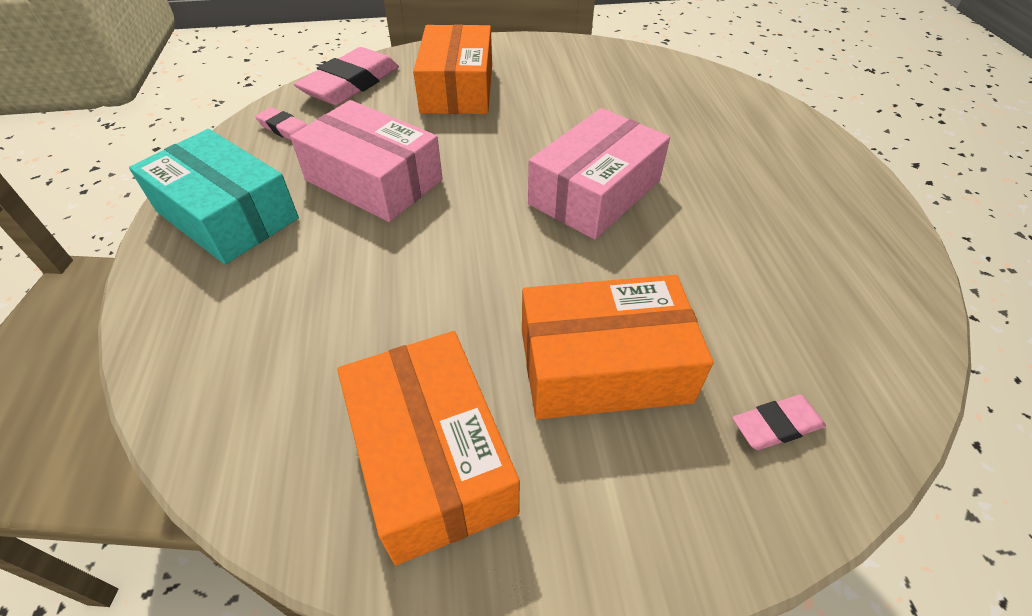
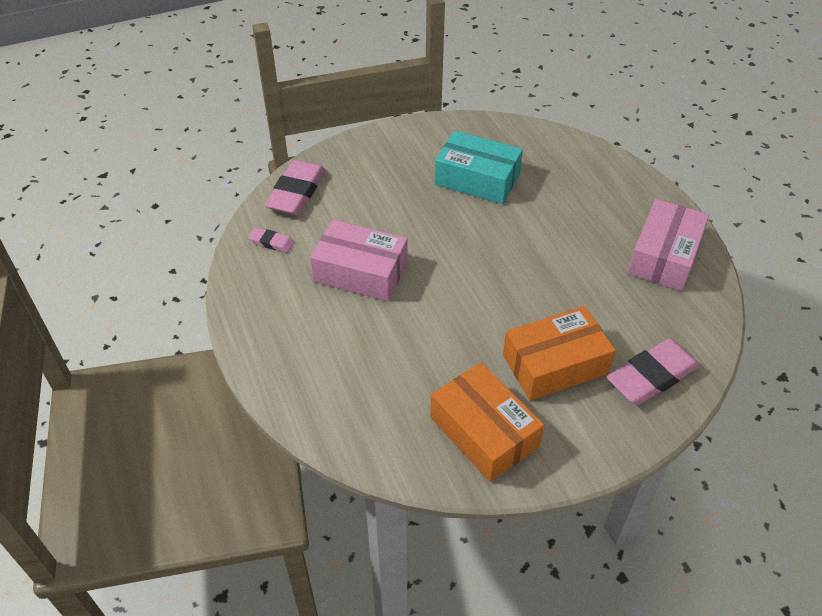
camera: 15 degrees left, 0 degrees up
(227, 215) = (276, 318): turquoise box -> turquoise box (477, 179)
(457, 88) = (380, 182): orange box -> none
(595, 192) = (511, 253): pink box -> pink box (664, 256)
(776, 425) = (652, 376): pink eraser -> pink eraser, size x2.01

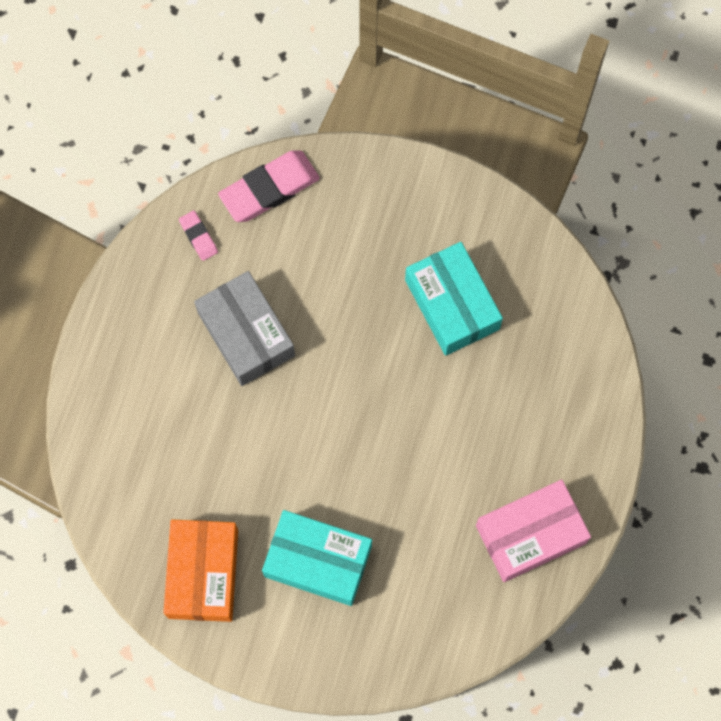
camera: 40 degrees right, 25 degrees up
(360, 272) = (246, 334): pink box -> grey box
(555, 364) = (318, 561): orange box -> turquoise box
(652, 376) = (384, 637): pink eraser -> none

